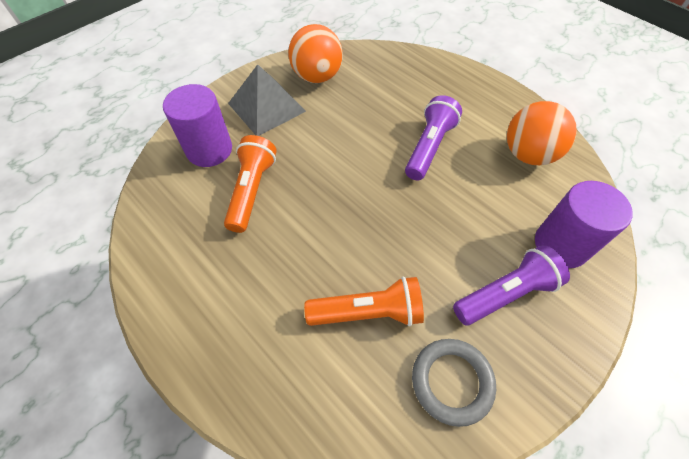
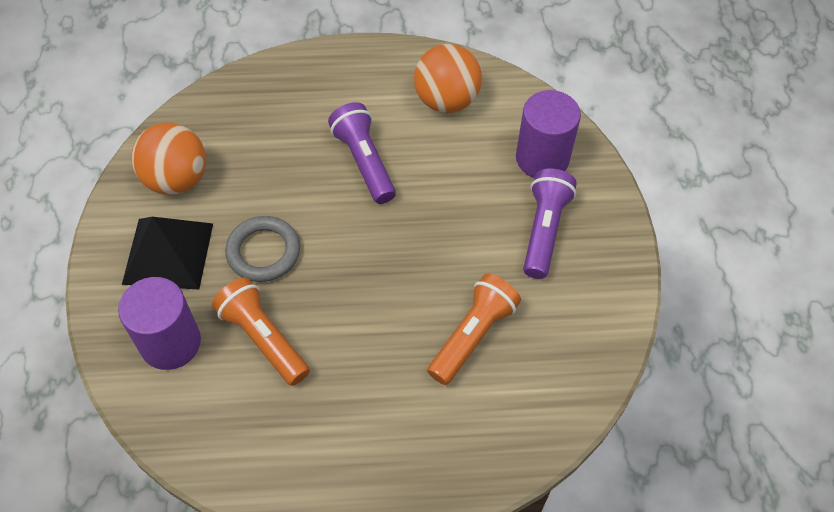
camera: 50 degrees left, 0 degrees up
(267, 107) = (168, 253): grey pyramid -> black pyramid
(451, 381) = (574, 323): grey ring -> grey ring (263, 252)

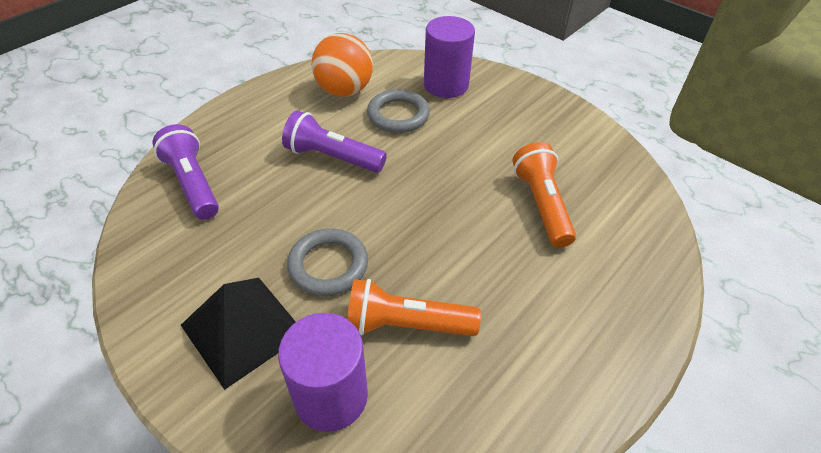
camera: 45 degrees left, 10 degrees down
(176, 179) = (184, 270): orange ball -> none
(461, 160) = (398, 115): none -> grey ring
(544, 230) = (499, 119): purple flashlight -> purple flashlight (192, 183)

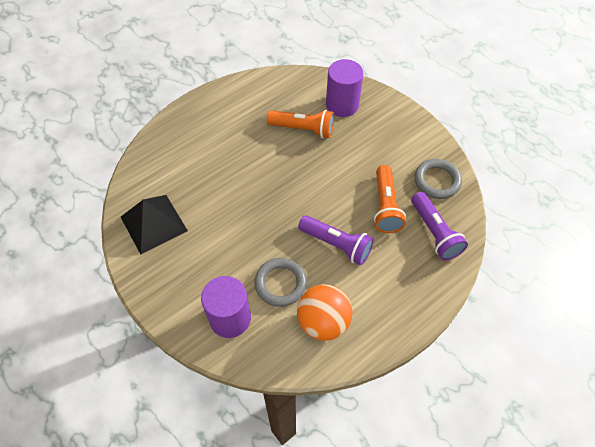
camera: 170 degrees left, 10 degrees up
(243, 329) = (386, 137): black pyramid -> black pyramid (153, 223)
(328, 265) = (342, 164): grey ring -> grey ring (437, 181)
(541, 204) = (203, 188): orange flashlight -> orange flashlight (385, 206)

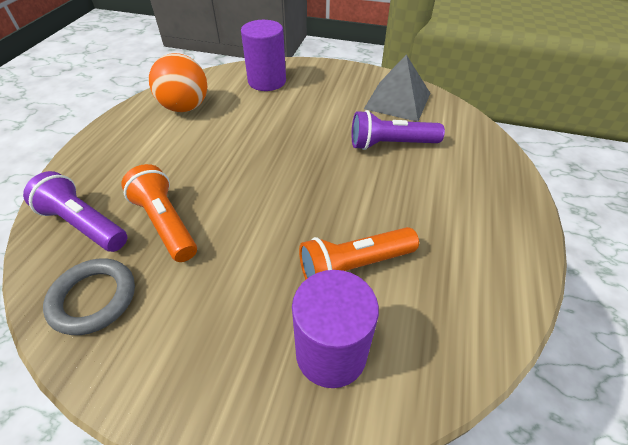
camera: 145 degrees right, 10 degrees down
(153, 223) = (397, 100): black pyramid -> grey pyramid
(280, 283) = (243, 113): grey ring -> none
(337, 244) = (207, 160): purple flashlight -> purple flashlight (390, 144)

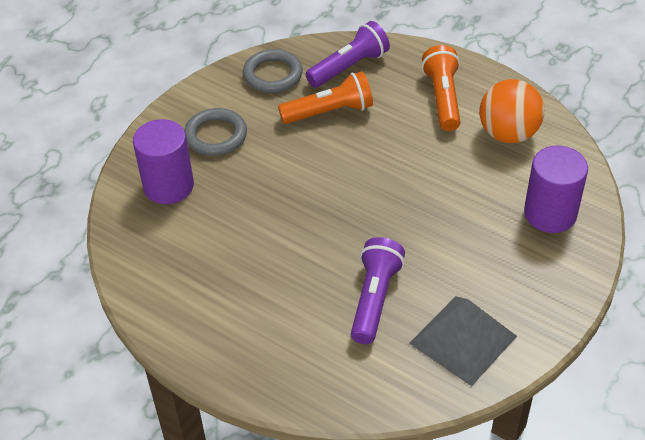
camera: 110 degrees right, 0 degrees up
(223, 328) = (216, 136): none -> grey ring
(354, 266) = (229, 218): orange flashlight -> orange flashlight (442, 98)

